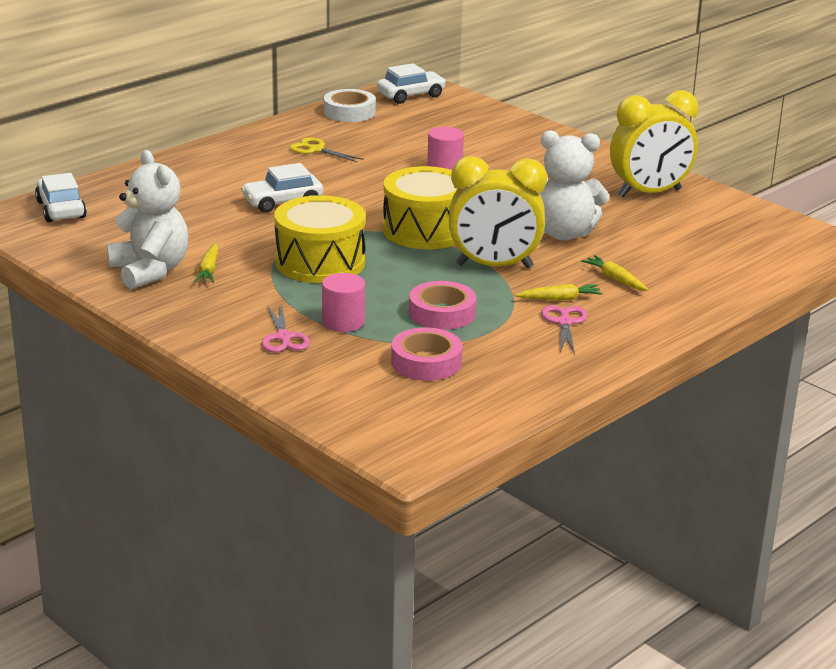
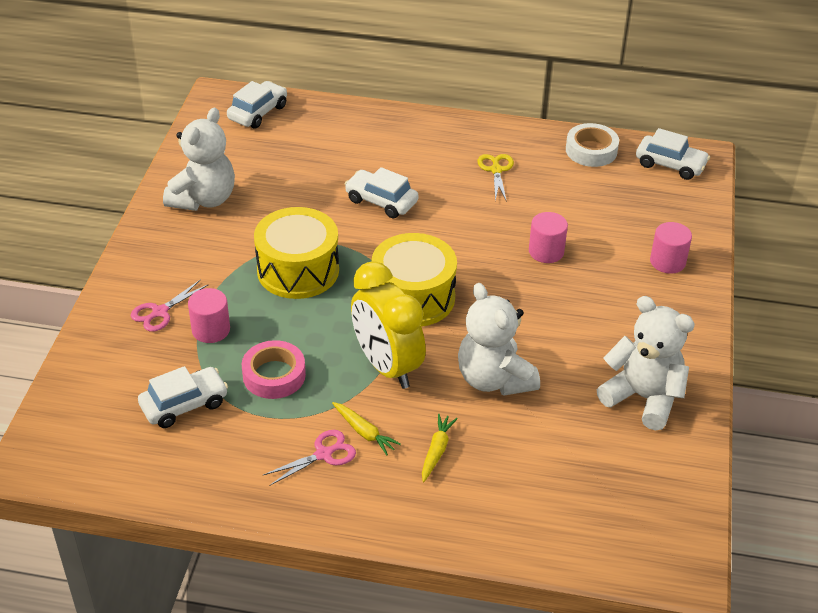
camera: 55 degrees right, 15 degrees up
(209, 270) = (231, 224): yellow carrot -> none
(426, 362) = (184, 404): pink tape -> white car
(518, 135) = (667, 262): none -> pink cylinder
(649, 193) = (643, 398): yellow clock -> white teddy bear

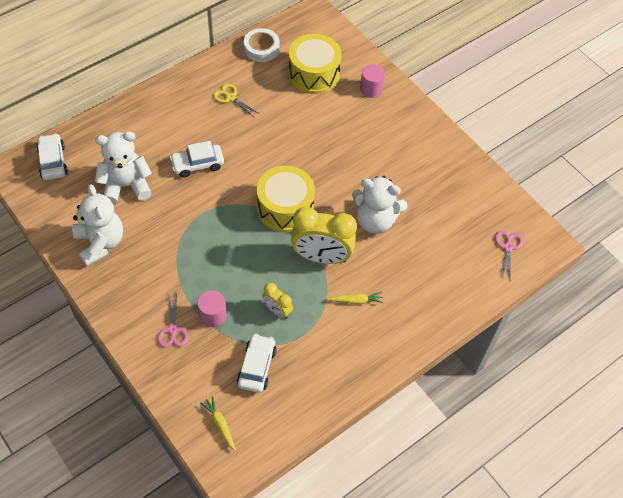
camera: 50 degrees left, 15 degrees up
(274, 375) = (277, 310): pink tape -> yellow clock
(298, 270) = (210, 242): yellow drum -> yellow drum (314, 74)
(324, 454) = (353, 329): pink scissors -> pink scissors (508, 247)
(436, 451) = (397, 280): yellow carrot -> yellow carrot (220, 424)
(546, 251) = (313, 128): pink cylinder -> none
(643, 398) = (444, 173): white teddy bear -> white teddy bear (126, 185)
(670, 164) = (307, 28): white car -> none

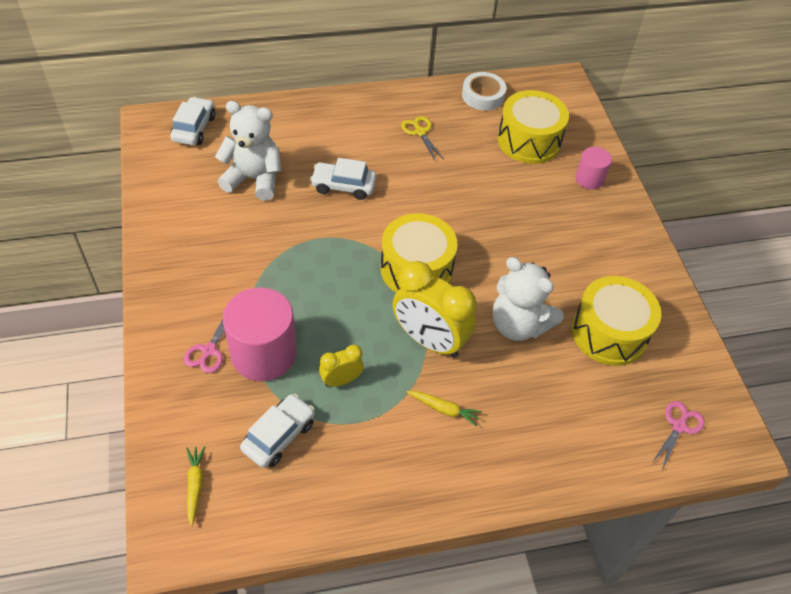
camera: 25 degrees right, 5 degrees down
(100, 243) = (190, 226): white teddy bear -> none
(213, 315) = (263, 354): pink cylinder -> pink cylinder, size x1.86
(277, 310) = (341, 380): yellow clock -> yellow clock turned 90 degrees clockwise
(437, 201) = (609, 333): none -> yellow drum

